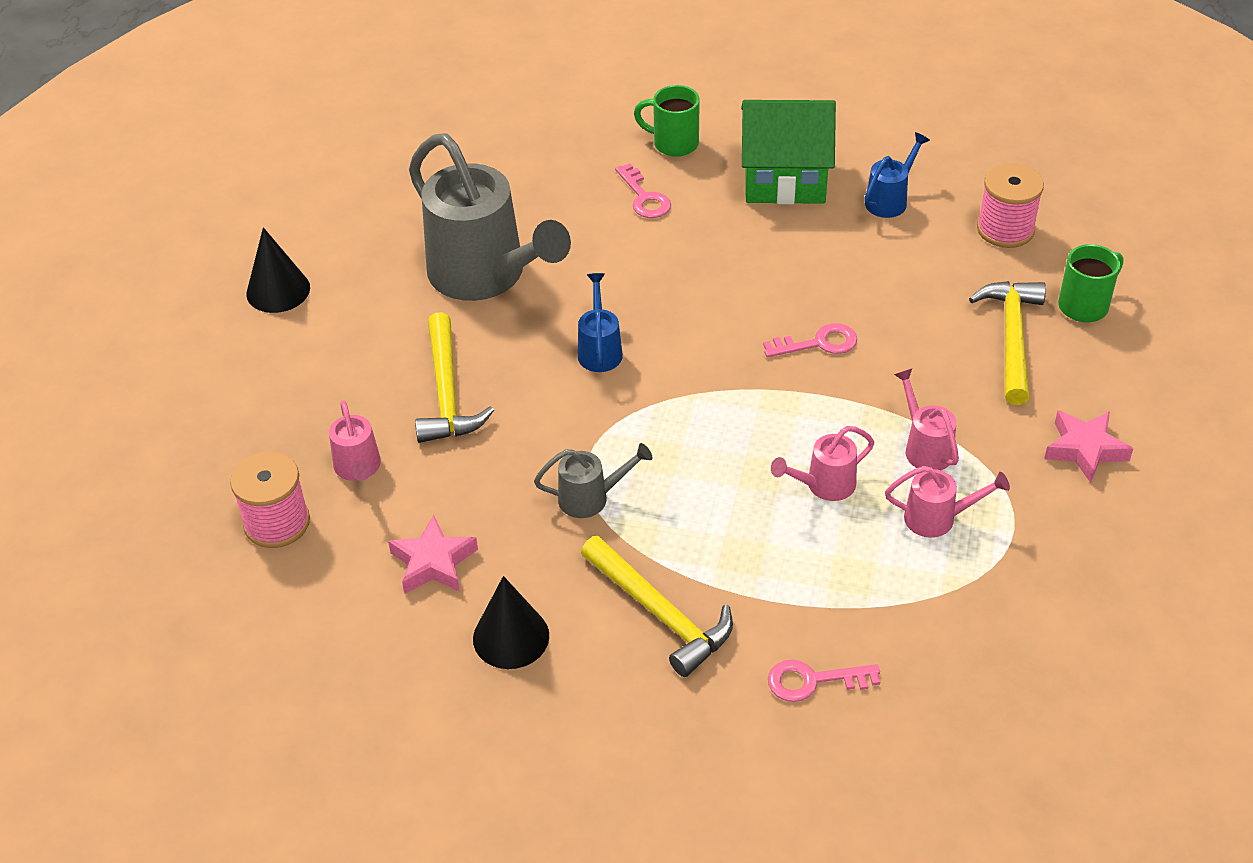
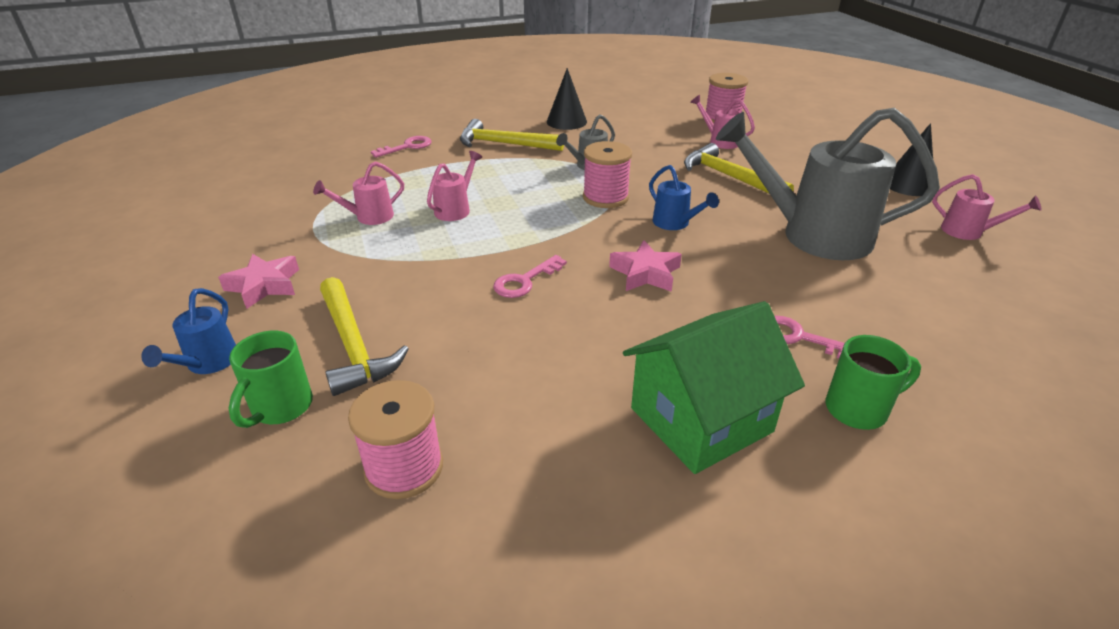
camera: 145 degrees right, 10 degrees down
(433, 562) = (633, 128): pink star -> pink star (645, 273)
(630, 425) = (605, 197): none -> pink spool
(890, 200) = (565, 446): blue watering can -> blue watering can (208, 363)
(925, 447) = (397, 247): pink watering can -> pink watering can (968, 232)

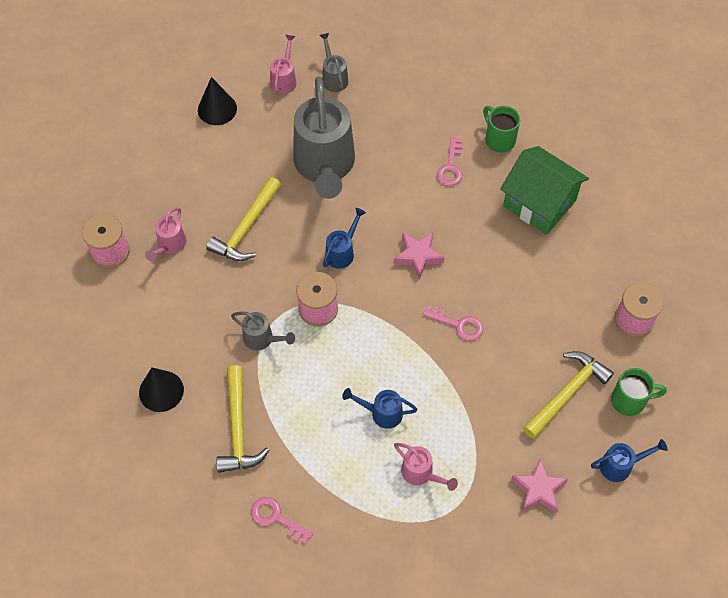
camera: 110 degrees left, 25 degrees up
(455, 209) = (382, 413): pink watering can -> blue watering can
(981, 269) = (333, 77): none -> grey watering can

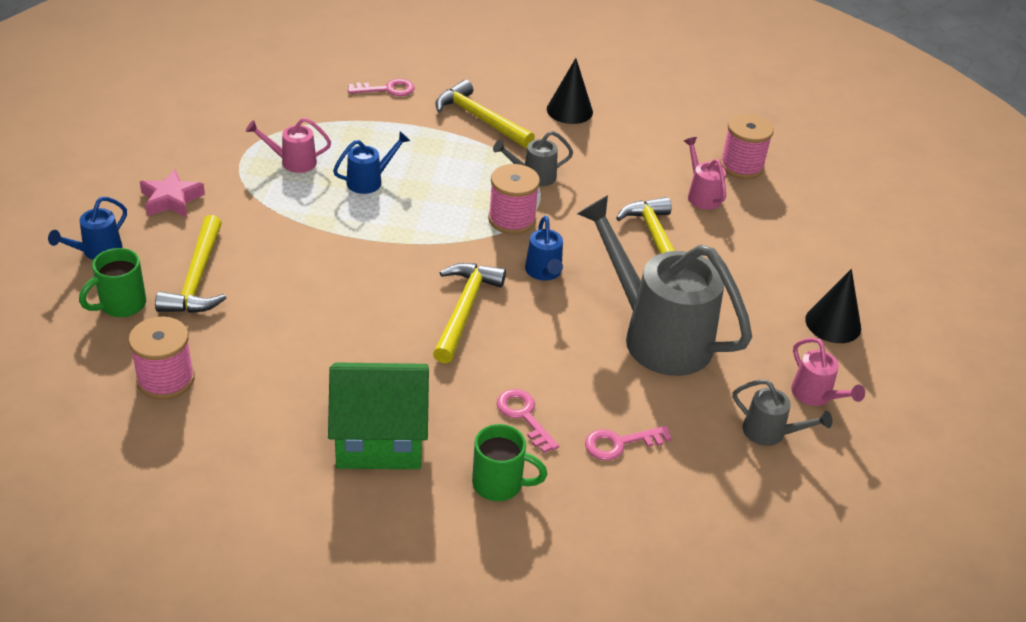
camera: 135 degrees right, 20 degrees down
(418, 256) = (464, 310): pink star -> yellow hammer
(458, 324) = (362, 276): pink key -> pink key (619, 443)

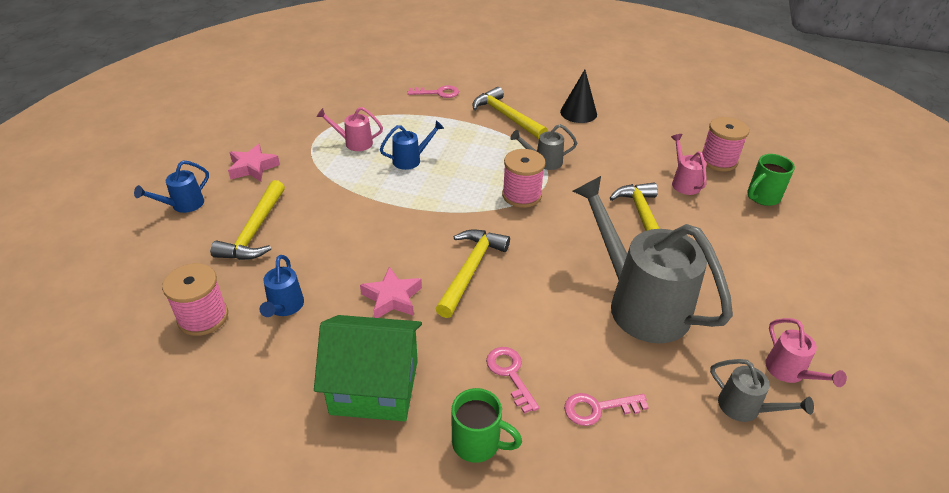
camera: 10 degrees right, 0 degrees up
(121, 305) = (187, 250): green mug -> green mug (762, 197)
(380, 346) = (392, 298): none -> pink star
(544, 272) = (543, 241): blue watering can -> blue watering can (284, 307)
(833, 323) = (803, 302): black cone -> none

